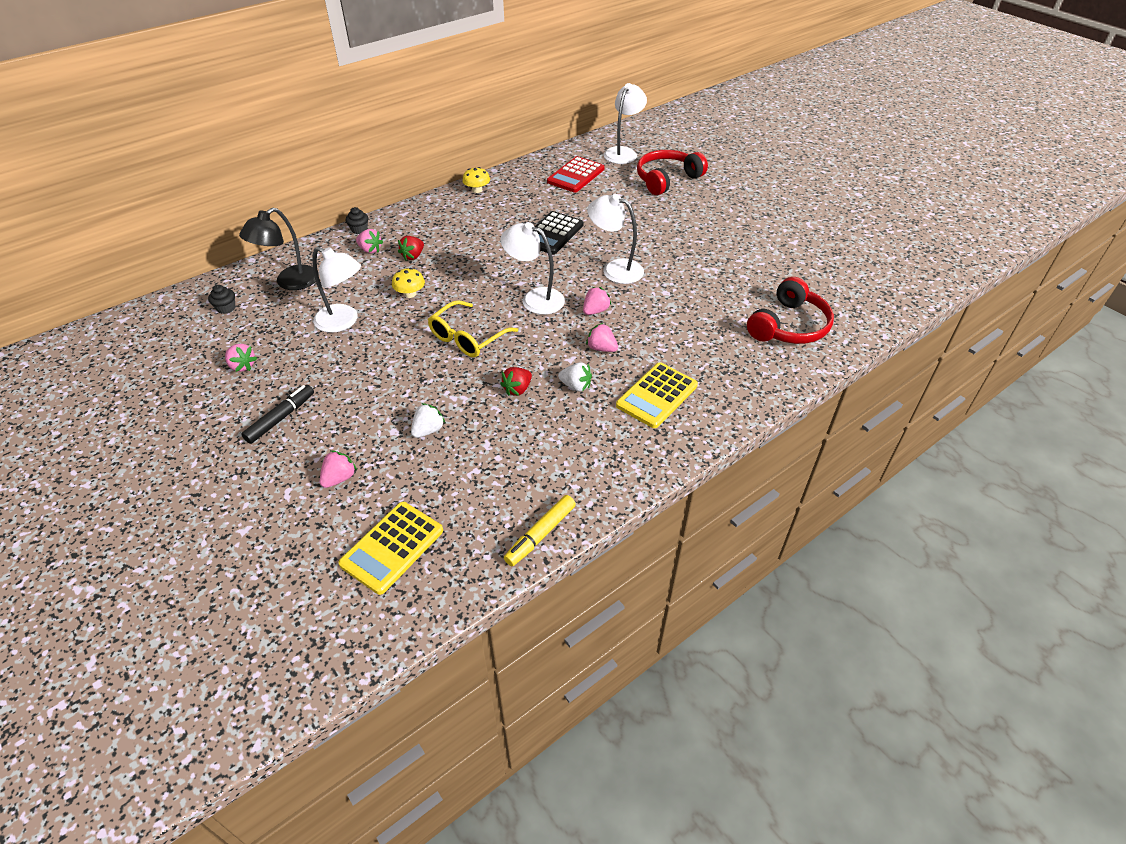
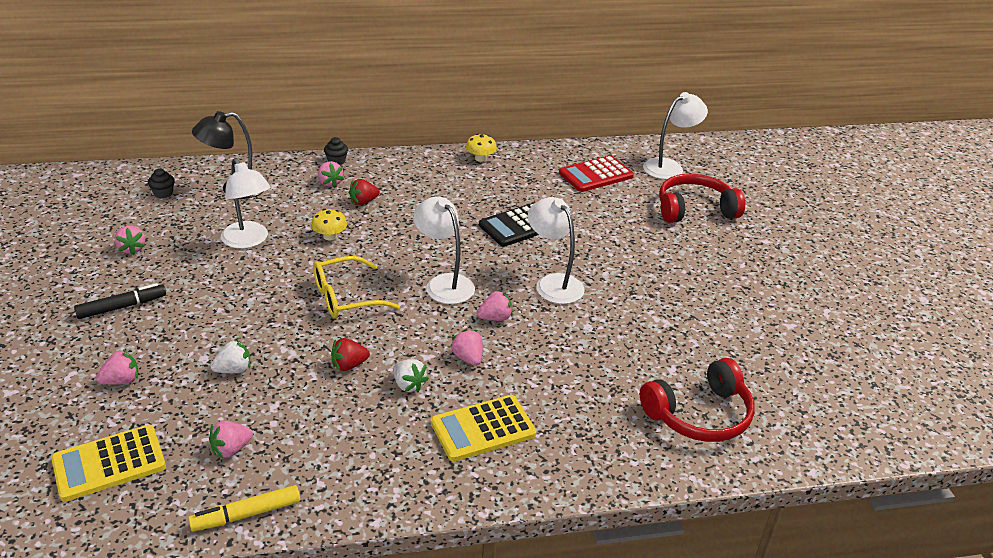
camera: 25 degrees right, 10 degrees down
(483, 492) = (231, 449): none -> pink strawberry

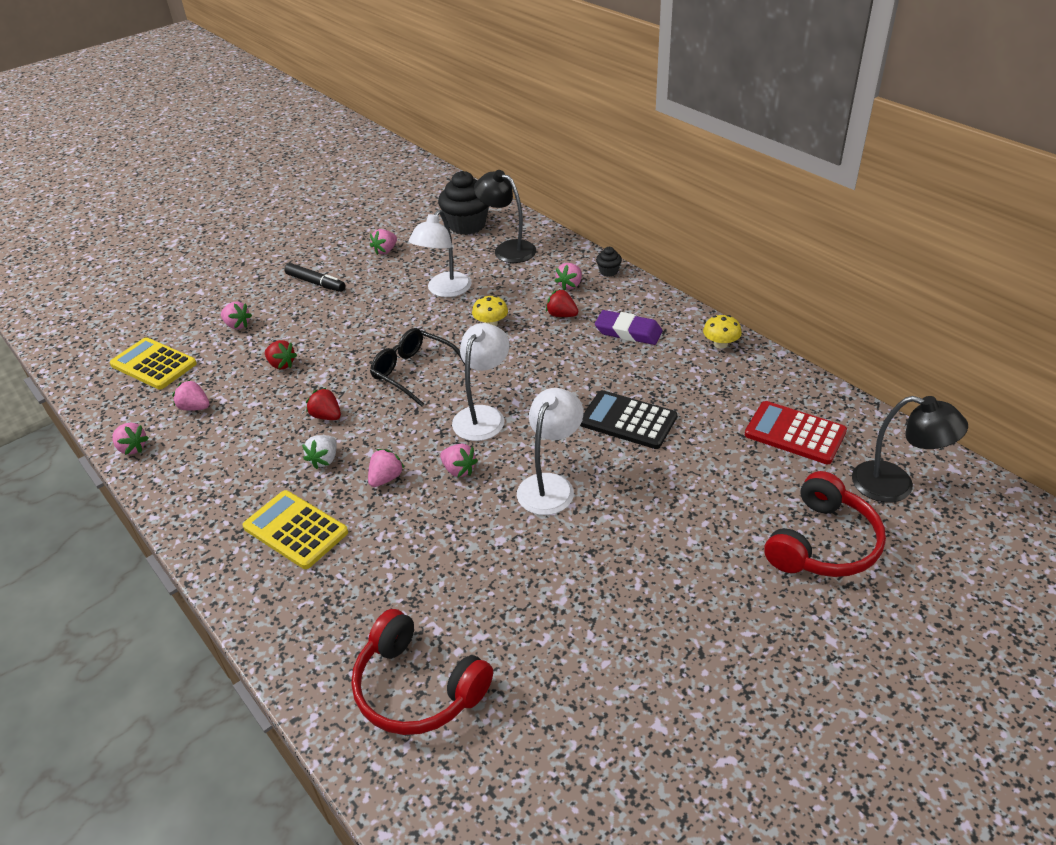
camera: 65 degrees right, 5 degrees up
(163, 193) = (467, 225): black cupcake -> black cupcake, size x2.21
(234, 370) = (281, 364): white strawberry -> red strawberry
(246, 514) = (132, 448): yellow marker -> pink strawberry
(346, 297) = (414, 372): yellow glasses -> black glasses
(422, 184) = (628, 332): none -> purple eraser
(669, 167) = (895, 485): white lamp -> black lamp
(694, 209) = (823, 543): red headphones -> red headphones turned 75 degrees clockwise

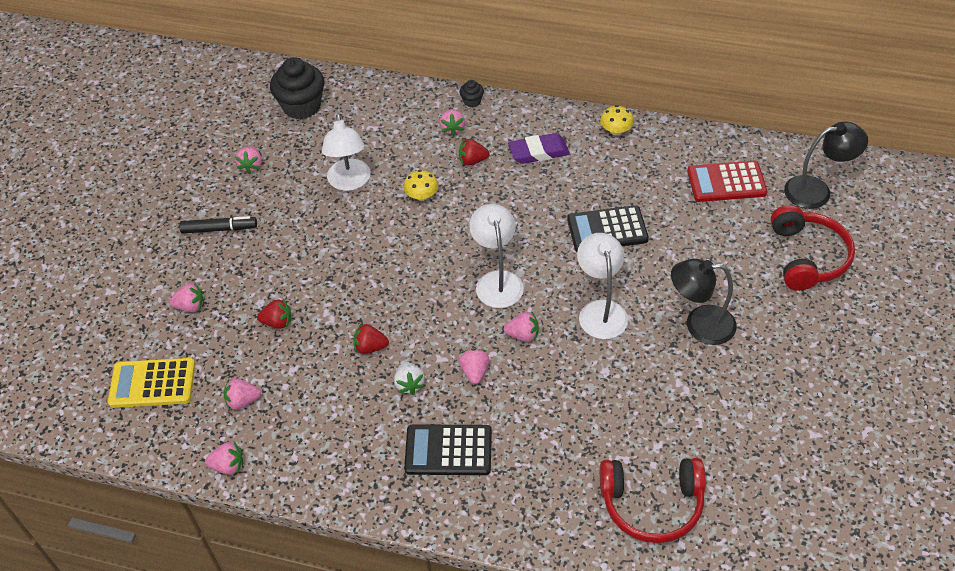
camera: 35 degrees left, 10 degrees up
(295, 530) = (448, 450): yellow calculator -> black calculator
(414, 372) = (402, 271): black glasses -> none
(508, 249) = (364, 116): black lamp -> black lamp (699, 325)

